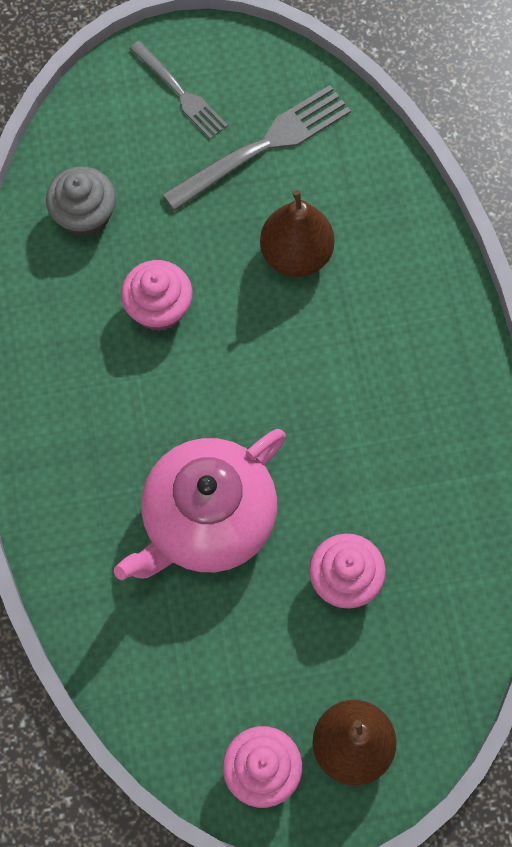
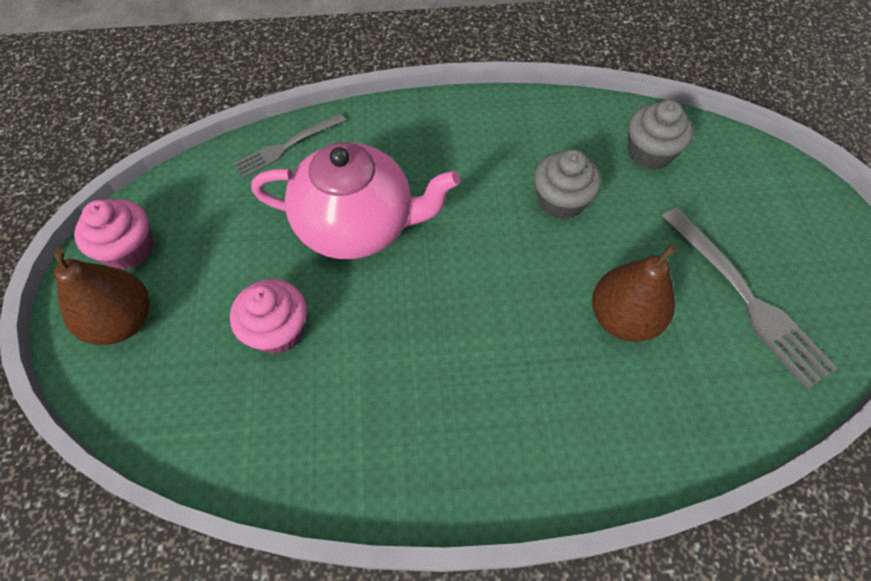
camera: 95 degrees right, 10 degrees down
(159, 308) = (560, 201): pink cupcake -> grey cupcake
(181, 93) = (792, 231): grey fork -> grey fork (286, 147)
(208, 519) = (357, 225): pink teapot -> pink teapot turned 135 degrees clockwise

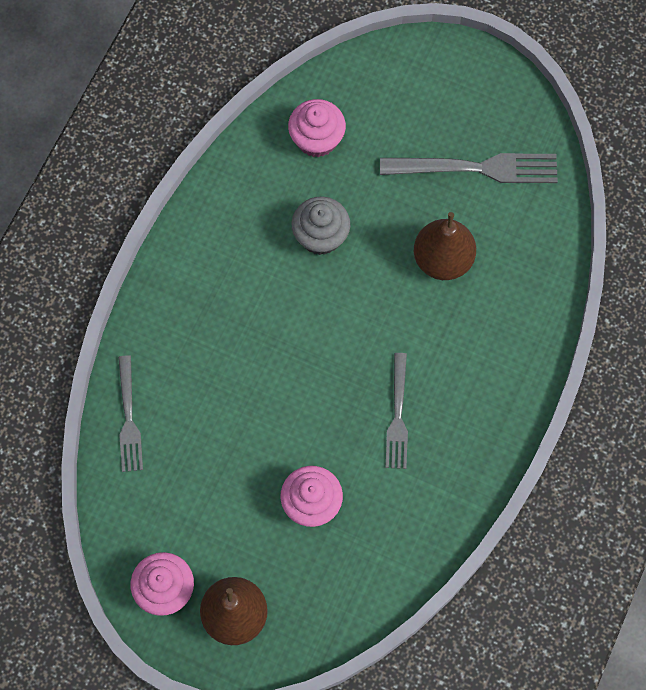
camera: 60 degrees left, 10 degrees up
(357, 225) = (249, 401): pink teapot -> none
(421, 364) = (398, 416): none -> grey fork
(649, 153) = (317, 139): grey cupcake -> pink cupcake

